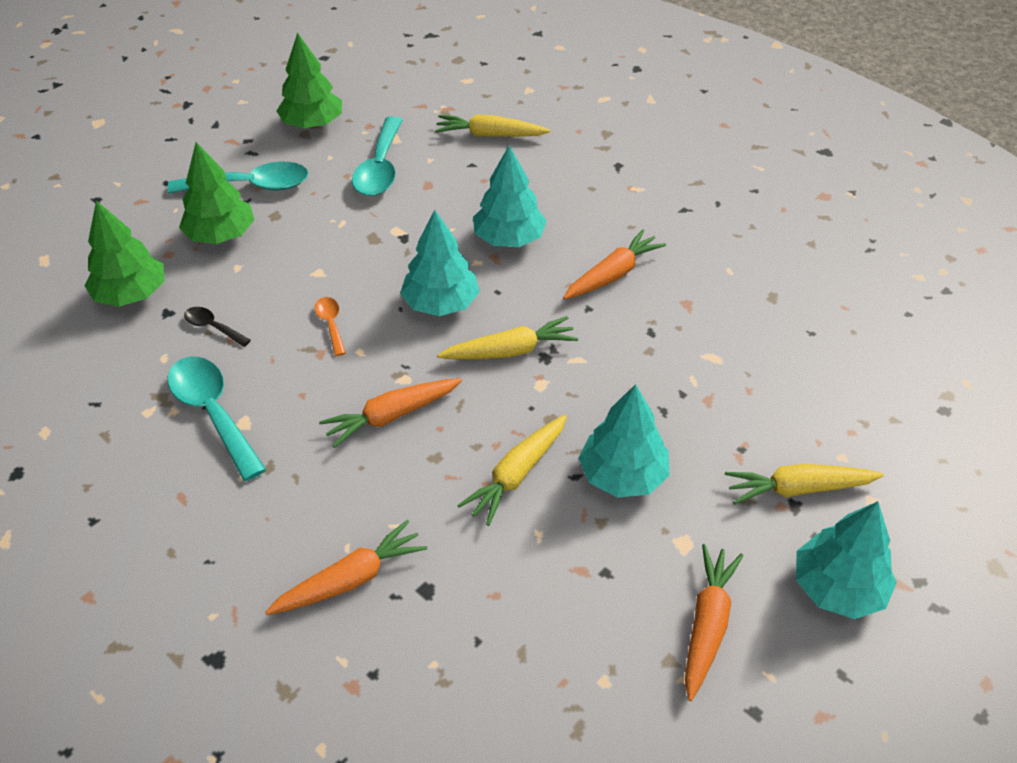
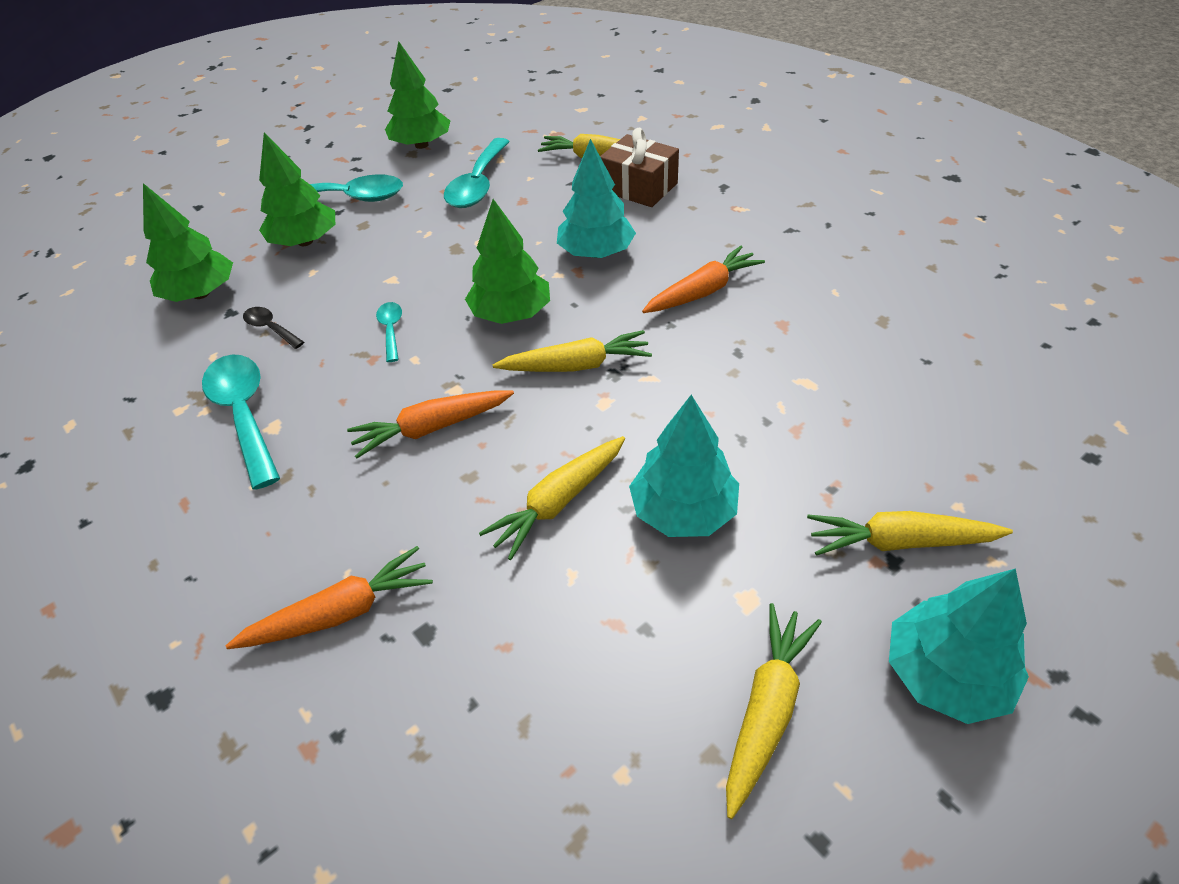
camera: 10 degrees right, 0 degrees up
(331, 324) = (391, 330): orange spoon -> turquoise spoon
(441, 303) = (511, 314): turquoise tree -> green tree
(538, 168) = (639, 187): none -> brown gift
(707, 625) = (766, 709): orange carrot -> yellow carrot

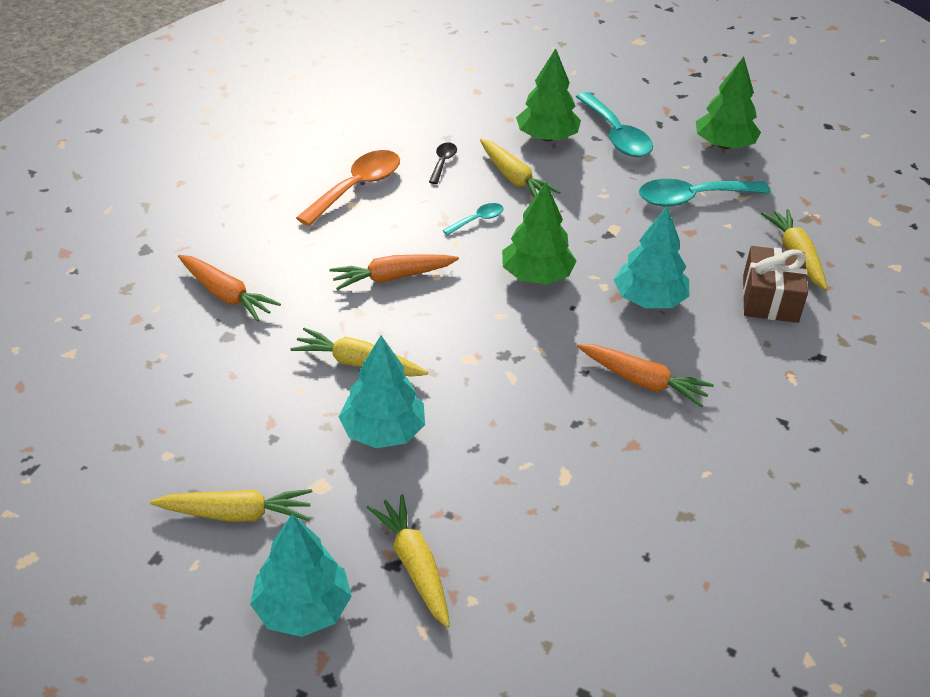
camera: 60 degrees right, 5 degrees down
(201, 293) = (456, 116): green tree -> none
(245, 414) = (357, 188): turquoise spoon -> orange spoon
(432, 428) = (392, 277): orange carrot -> orange carrot turned 60 degrees counterclockwise
(576, 365) = (500, 330): yellow carrot -> yellow carrot (514, 178)

